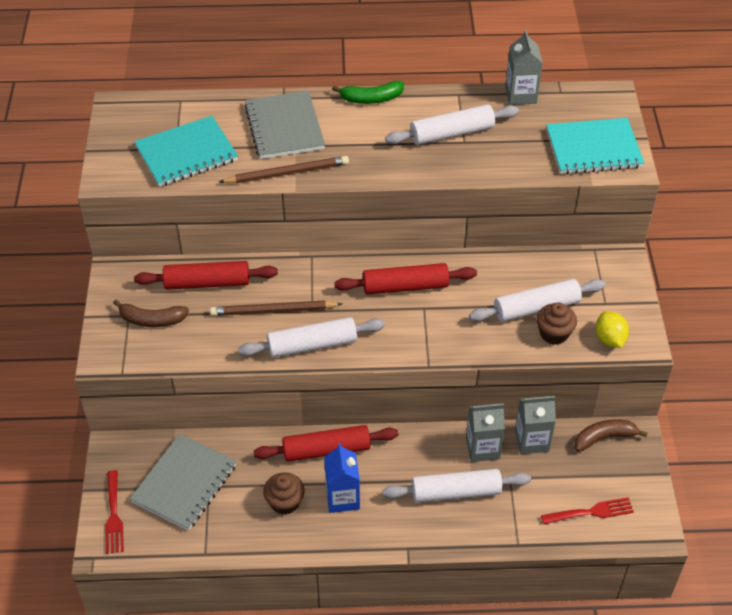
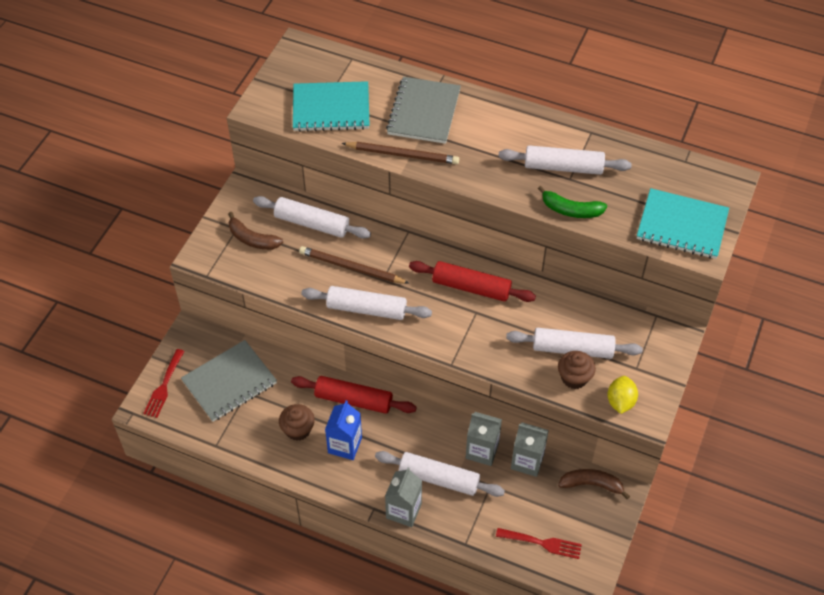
camera: 25 degrees right, 5 degrees up
(207, 283) = (312, 223): red rolling pin -> white rolling pin
(371, 98) = (512, 110): green banana -> green banana (571, 210)
(520, 95) = (646, 152): grey carton -> grey carton (403, 511)

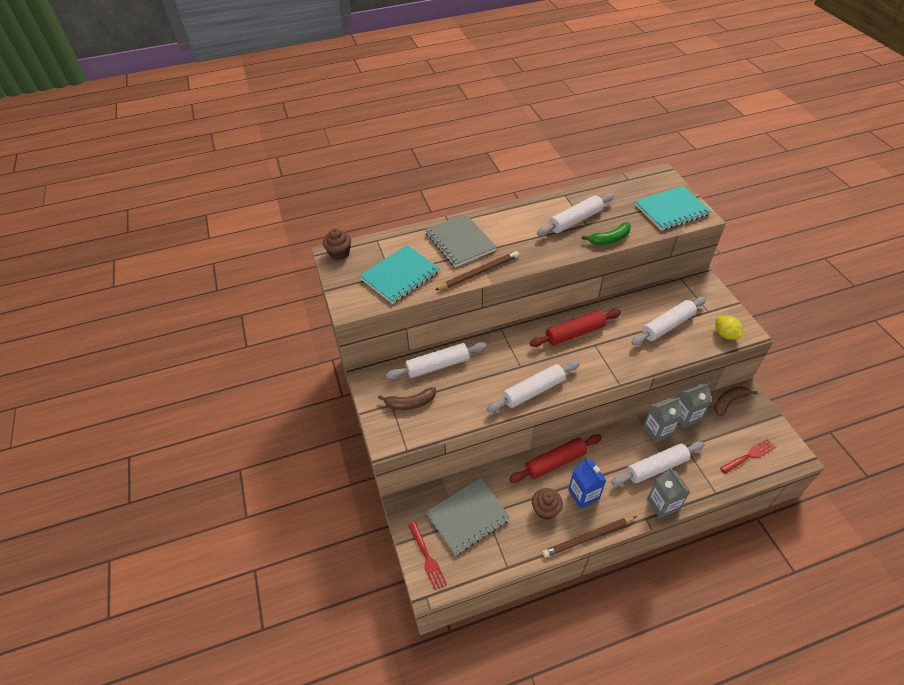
camera: 40 degrees left, 5 degrees down
(229, 382) = (468, 517): grey notebook -> grey notebook turned 45 degrees clockwise
(351, 268) = (494, 373): brown pencil -> brown pencil (588, 537)
(574, 378) = (688, 340): brown cupcake -> brown cupcake (339, 253)

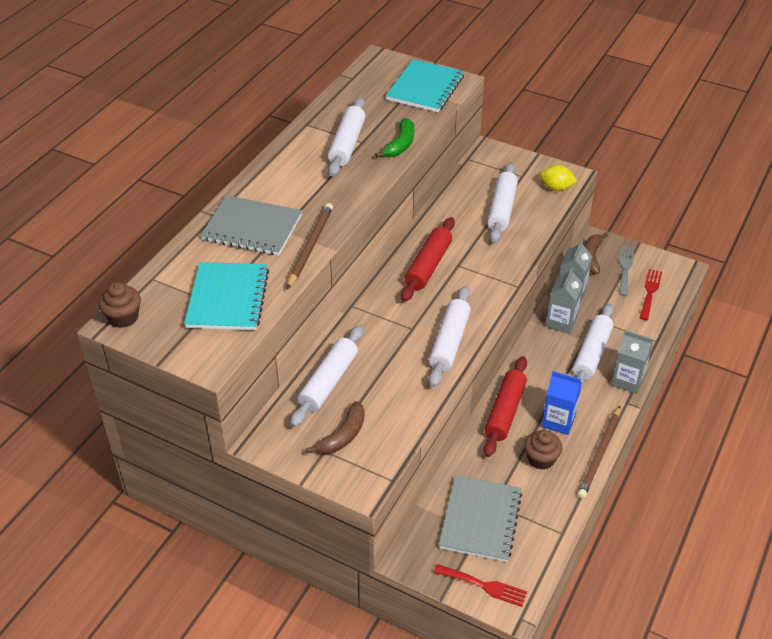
camera: 45 degrees left, 5 degrees down
(748, 426) = (625, 268): none -> grey fork

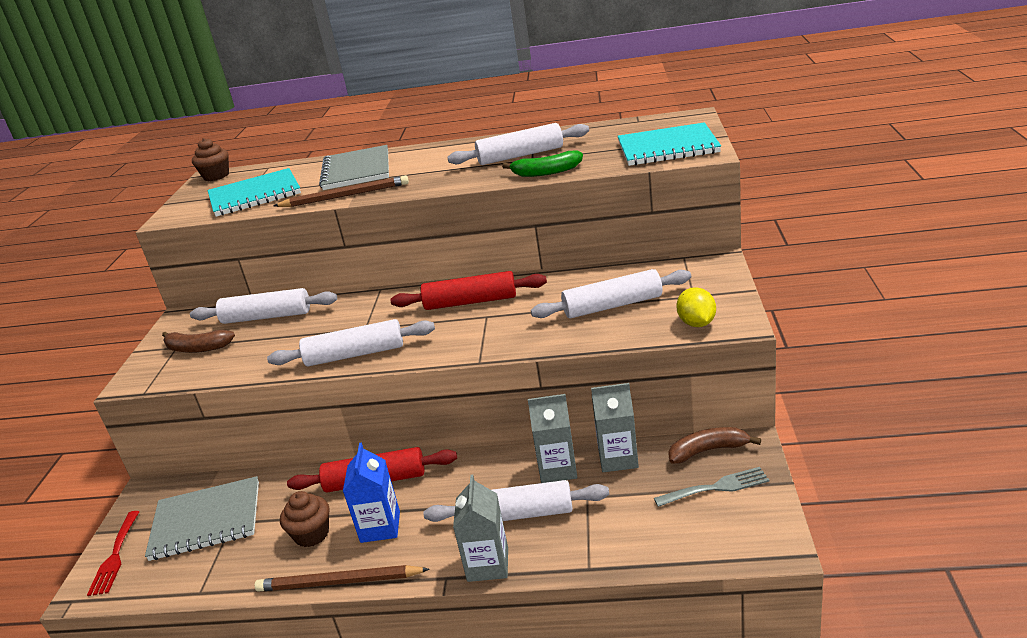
camera: 70 degrees right, 15 degrees down
(650, 292) = (688, 528): red fork -> none

